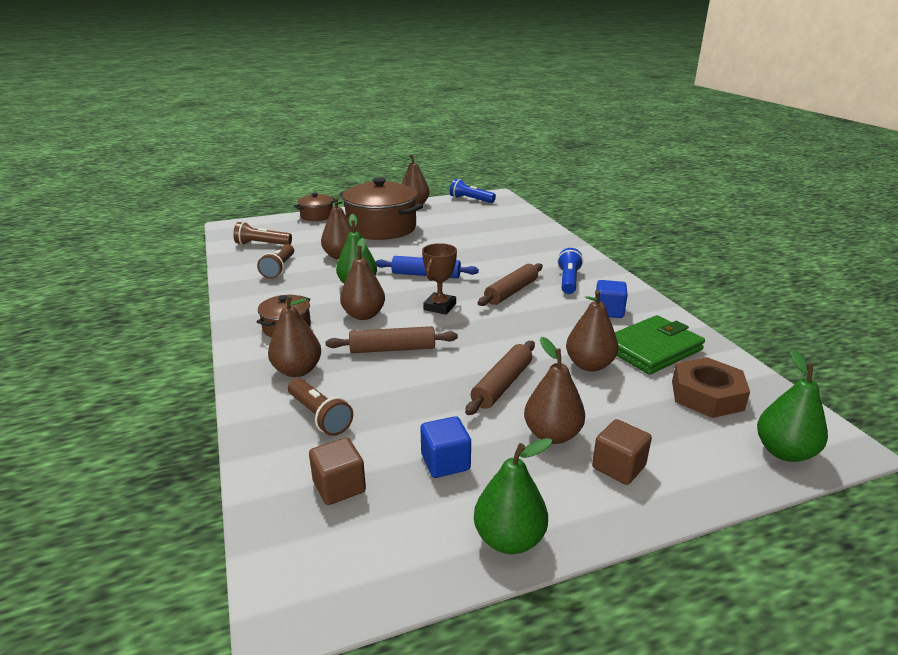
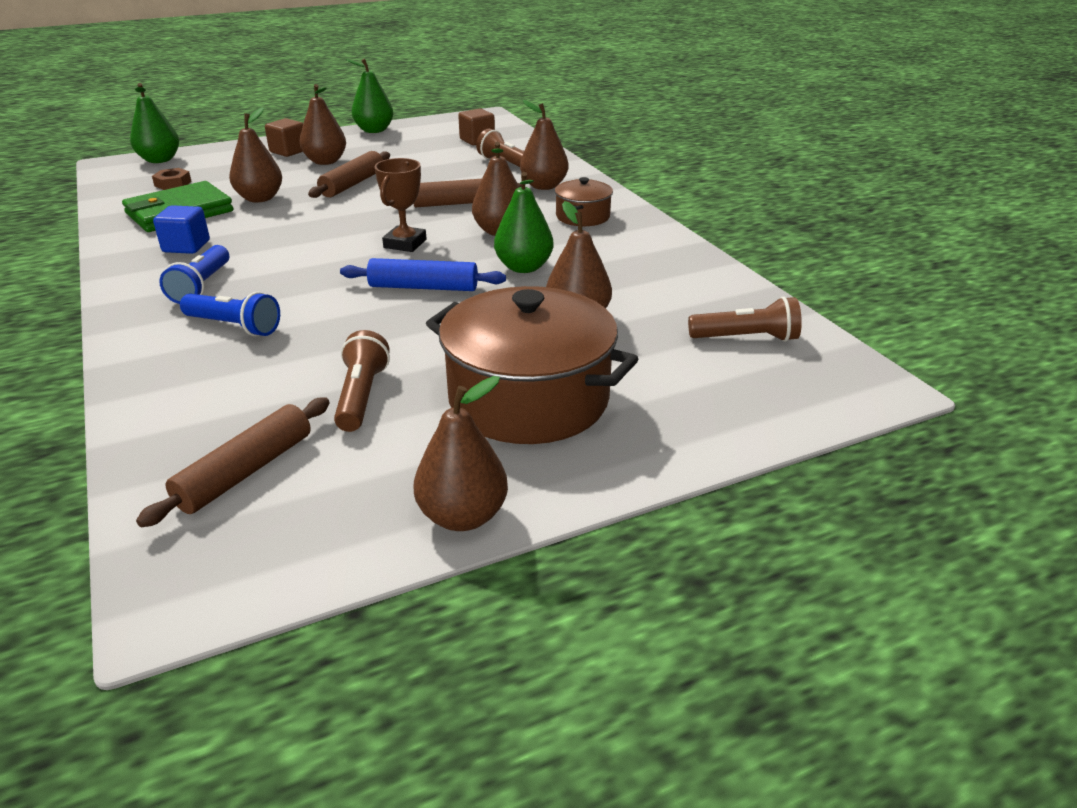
camera: 175 degrees right, 5 degrees up
(279, 268) = (663, 288): brown flashlight -> brown flashlight (362, 396)
(317, 216) = (711, 440): brown pot -> none
(445, 462) = (408, 149): blue cube -> none
(471, 200) = (277, 561): blue flashlight -> blue flashlight (234, 326)
(511, 292) = (300, 266): brown rolling pin -> brown rolling pin (246, 471)
(707, 395) = (173, 184): brown nut -> brown nut, size x0.53

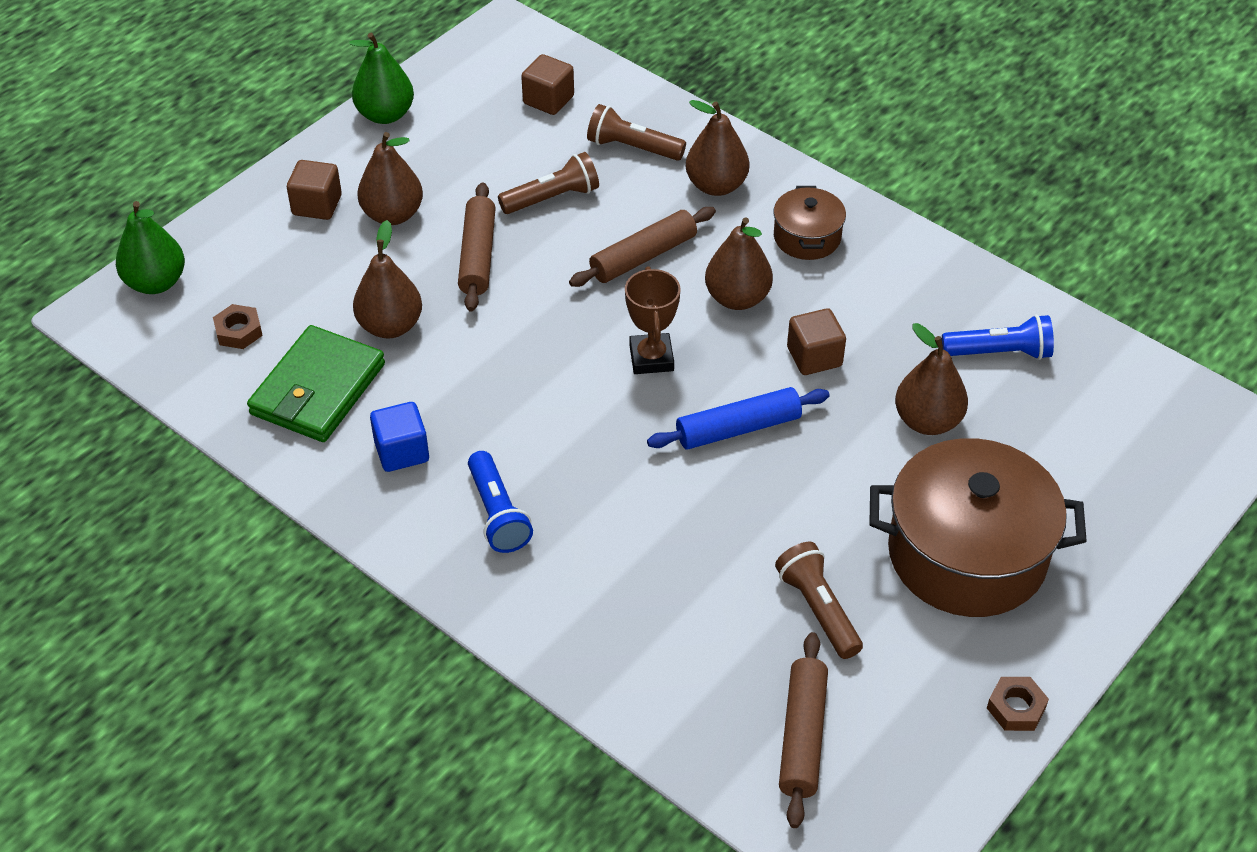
camera: 25 degrees left, 15 degrees up
(234, 326) = (601, 563): blue flashlight -> blue flashlight (999, 353)
(462, 516) = (1016, 708): brown pear -> brown nut
(523, 267) = (814, 357): green pear -> brown cube
(746, 338) = (1099, 397): brown flashlight -> brown flashlight (552, 198)

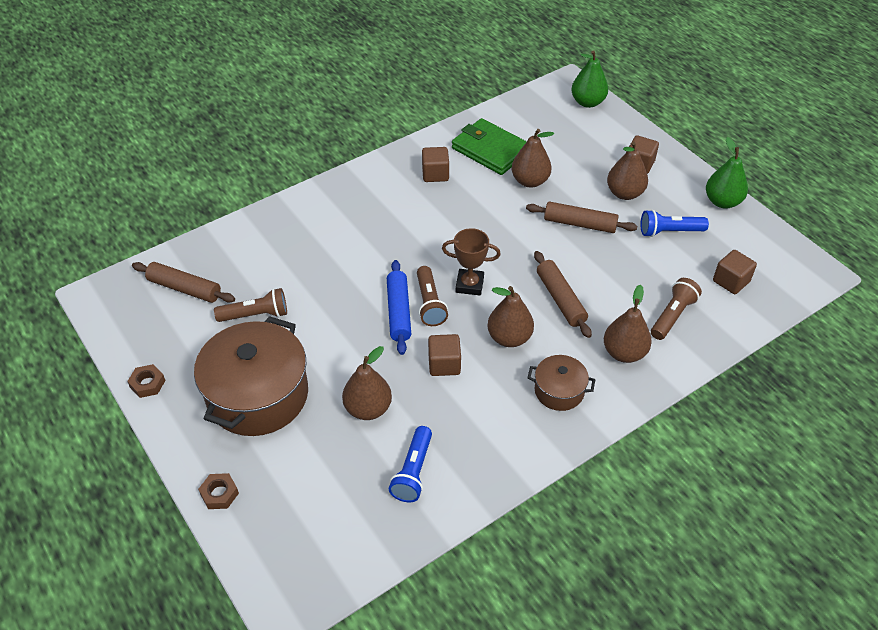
camera: 105 degrees right, 0 degrees up
(238, 331) = (542, 127): brown nut -> brown nut (219, 494)
(402, 451) = (435, 174): blue cube -> brown cube
(497, 514) = (378, 202): blue flashlight -> blue flashlight (669, 231)
(552, 198) = (626, 266): brown flashlight -> brown flashlight (429, 304)

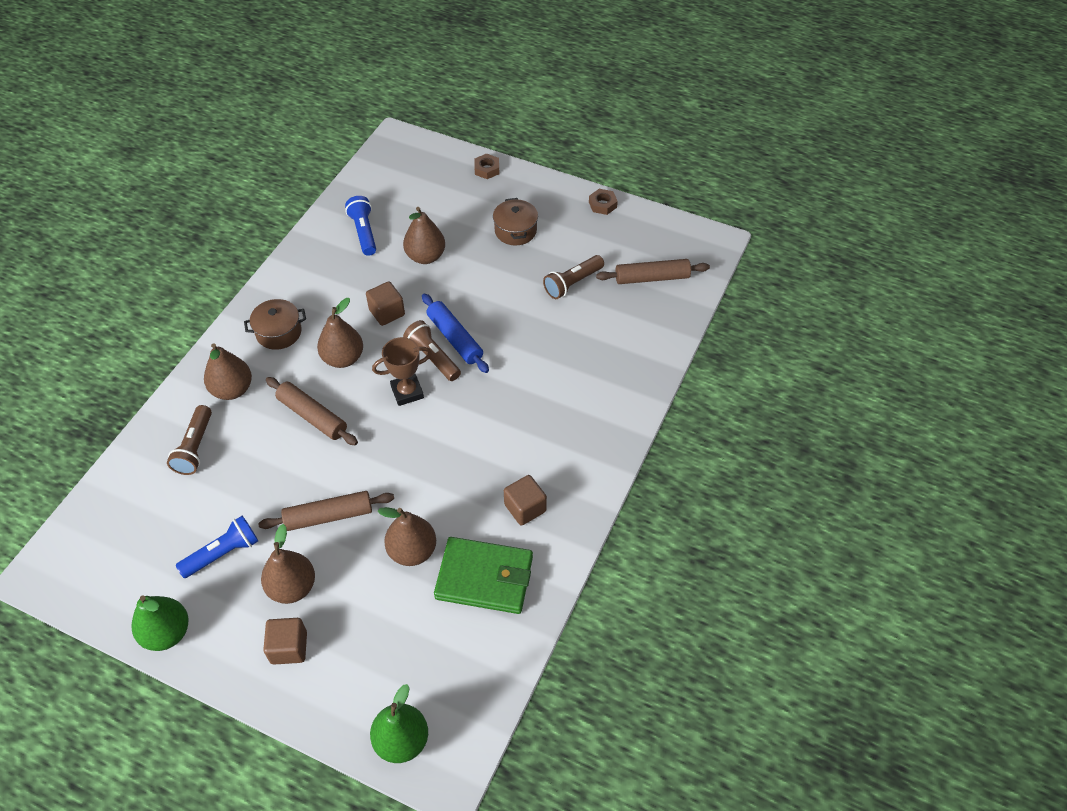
camera: 150 degrees right, 5 degrees up
(258, 395) = (515, 231): brown pot -> brown pot, size x0.50
(731, 281) = (140, 516): brown cube -> none

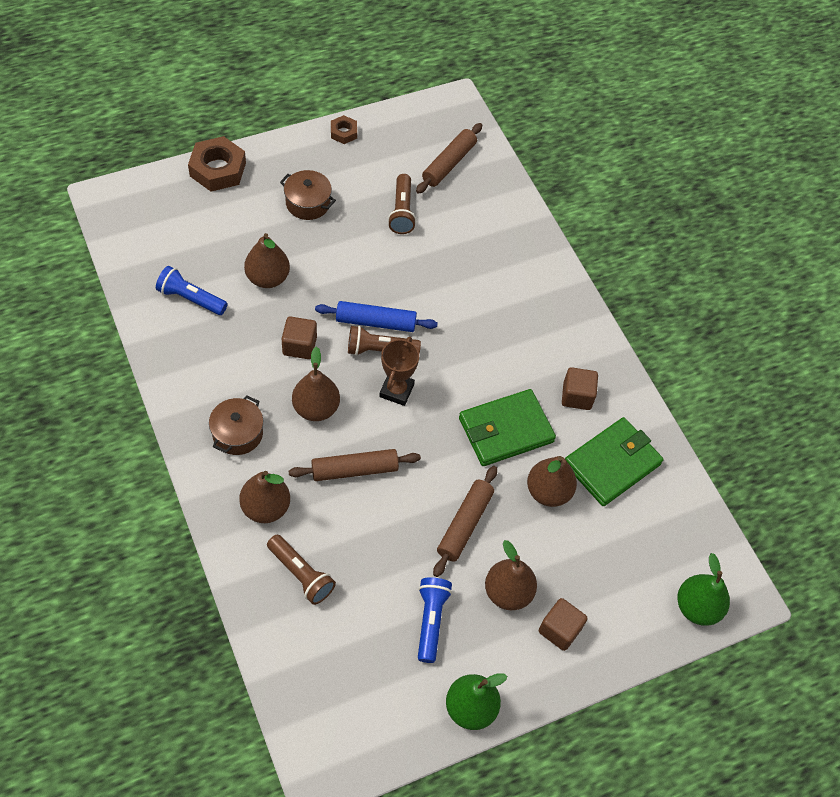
camera: 55 degrees left, 5 degrees up
(442, 483) = (505, 430): none -> green wallet
(487, 169) = (218, 169): brown nut -> brown nut, size x1.87

